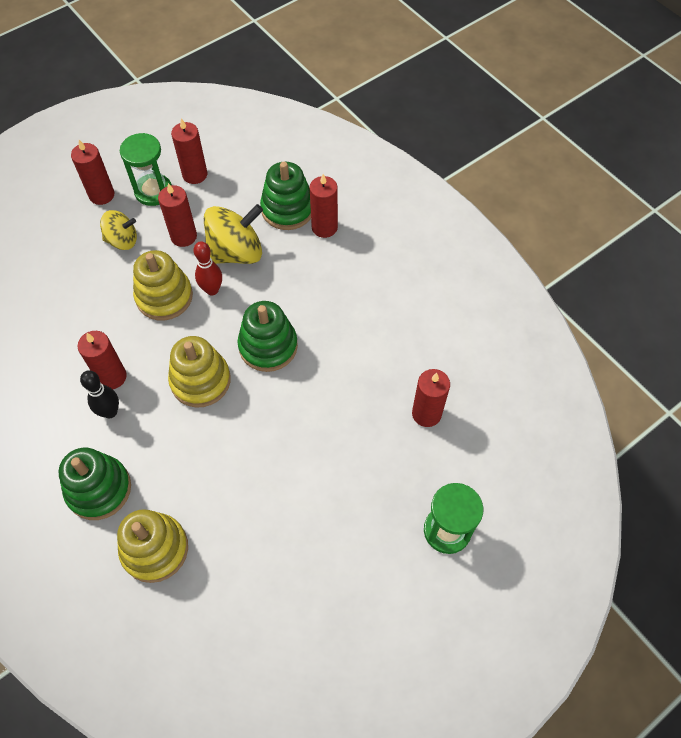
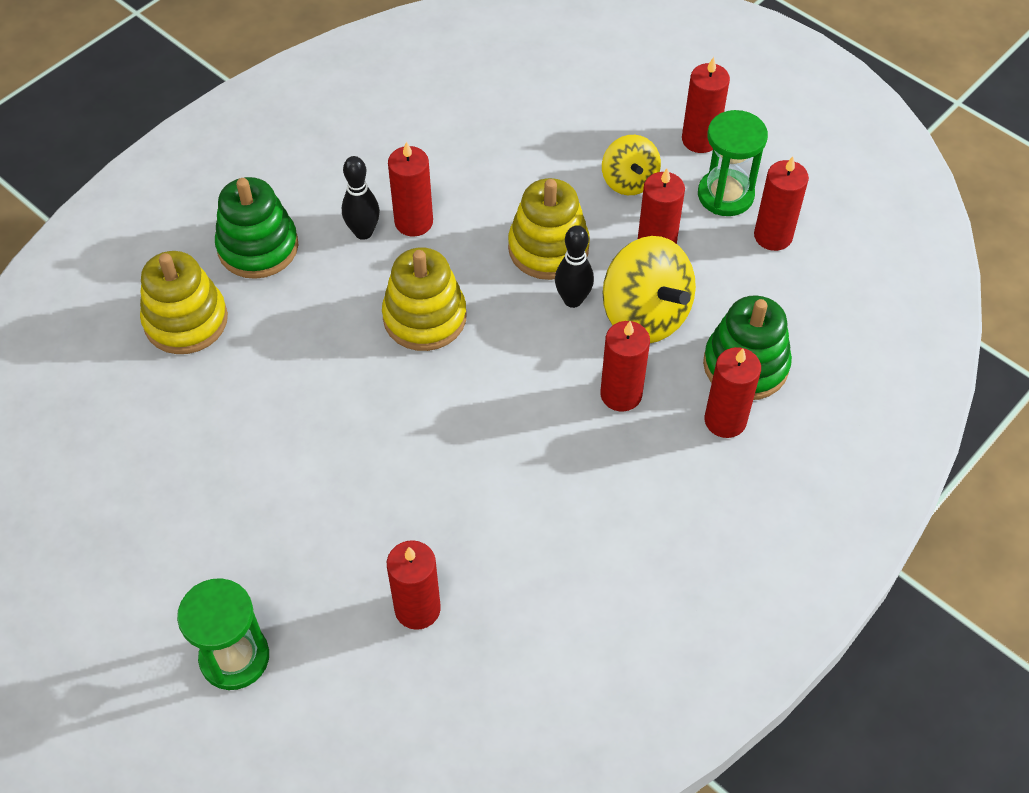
camera: 80 degrees right, 5 degrees down
(212, 290) = (573, 300): red bowling pin -> black bowling pin
(268, 346) = (494, 385): green stacking toy -> none
(293, 276) = (621, 394): none -> red candle

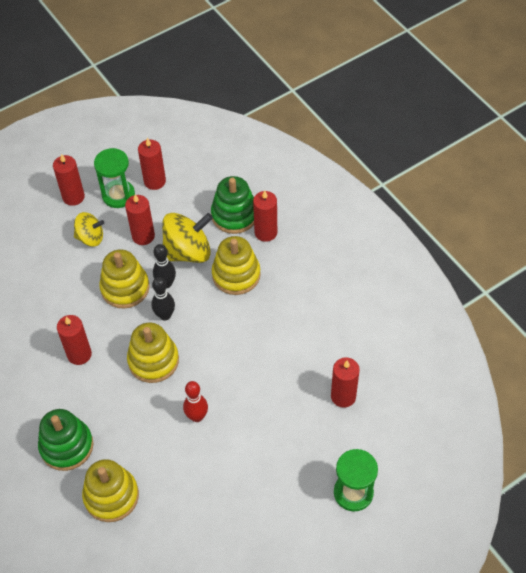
camera: 75 degrees left, 0 degrees up
(336, 398) = (197, 416): none -> red bowling pin
(363, 232) = (77, 383): black bowling pin -> black bowling pin (165, 315)
(621, 394) = (236, 275): red candle -> yellow stacking toy

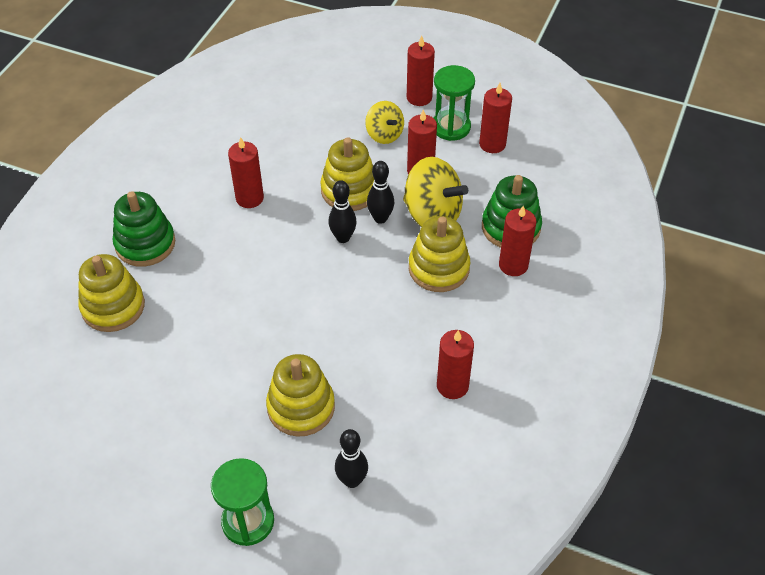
camera: 55 degrees right, 5 degrees down
(153, 360) = (284, 257): yellow stacking toy -> yellow stacking toy (301, 407)
(197, 416) = (245, 327): red bowling pin -> none
(343, 396) = (363, 447): red candle -> red candle (452, 386)
(363, 416) = (352, 480): none -> black bowling pin

